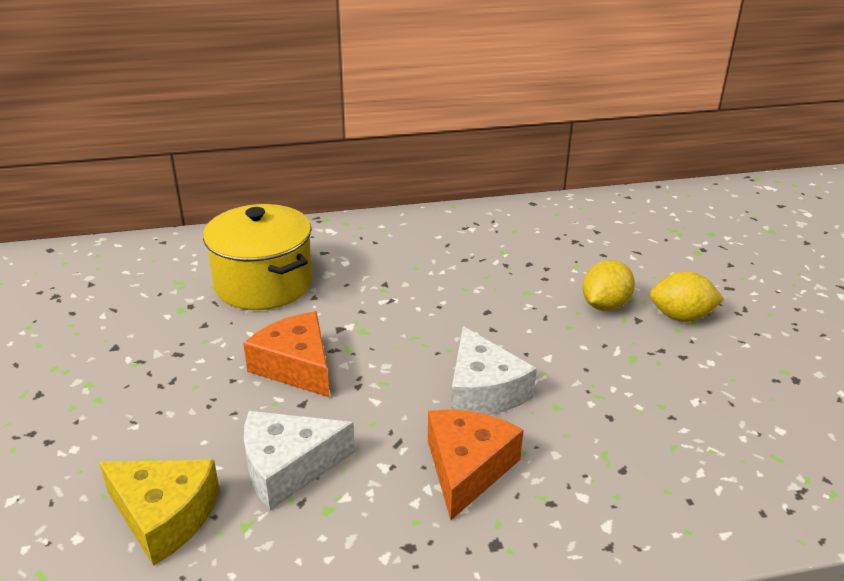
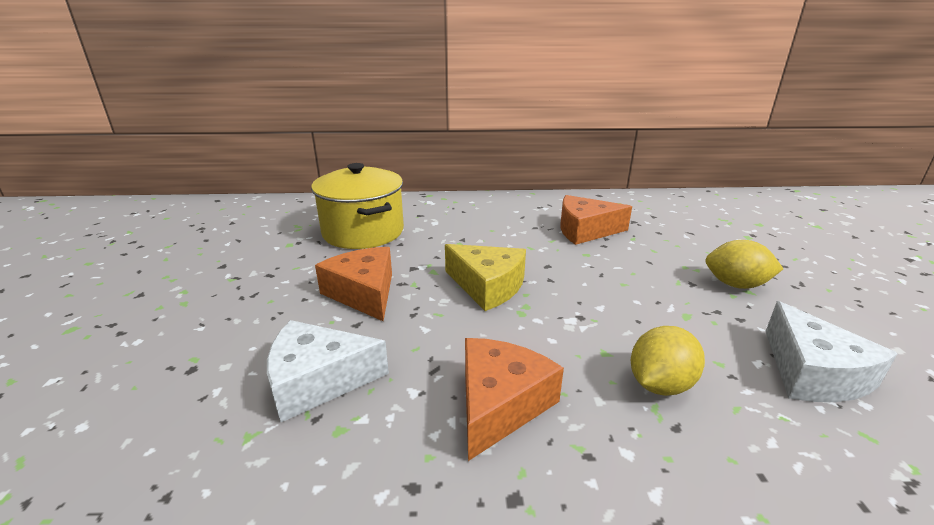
camera: 10 degrees right, 5 degrees down
(164, 516) = (176, 415): yellow cheese -> yellow cheese (487, 286)
(483, 390) = (532, 330): white cheese -> white cheese (812, 373)
(522, 259) = (585, 230): none -> orange cheese
(605, 305) = (659, 269): yellow lemon -> yellow lemon (660, 384)

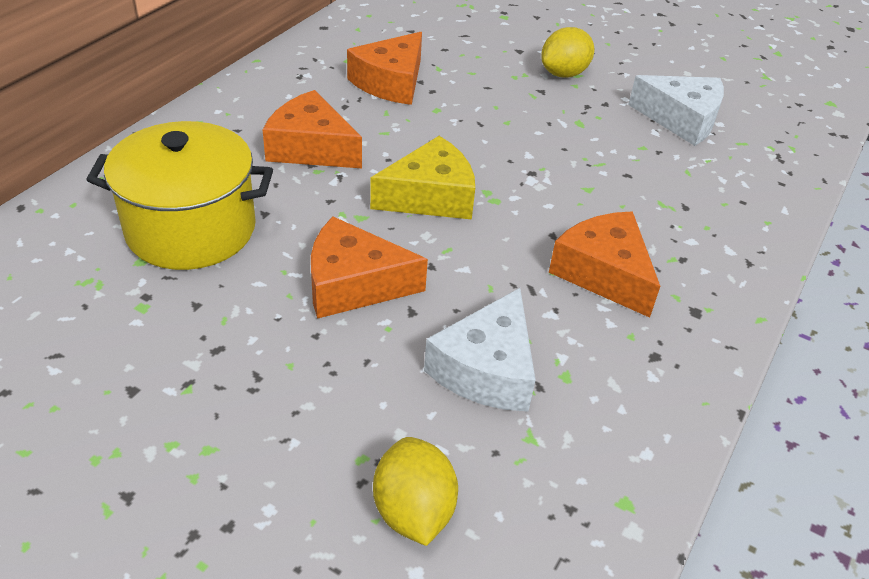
camera: 60 degrees left, 15 degrees up
(478, 233) = (311, 148): none -> orange cheese
(660, 384) = (643, 186): yellow lemon -> yellow lemon (413, 511)

